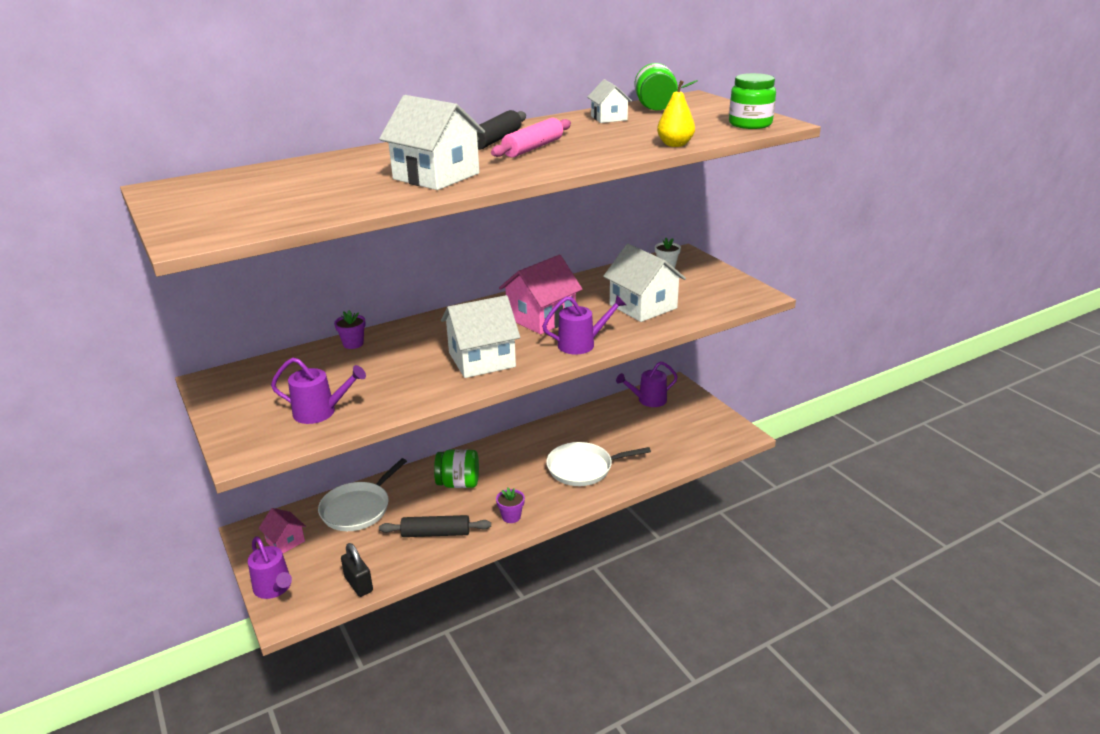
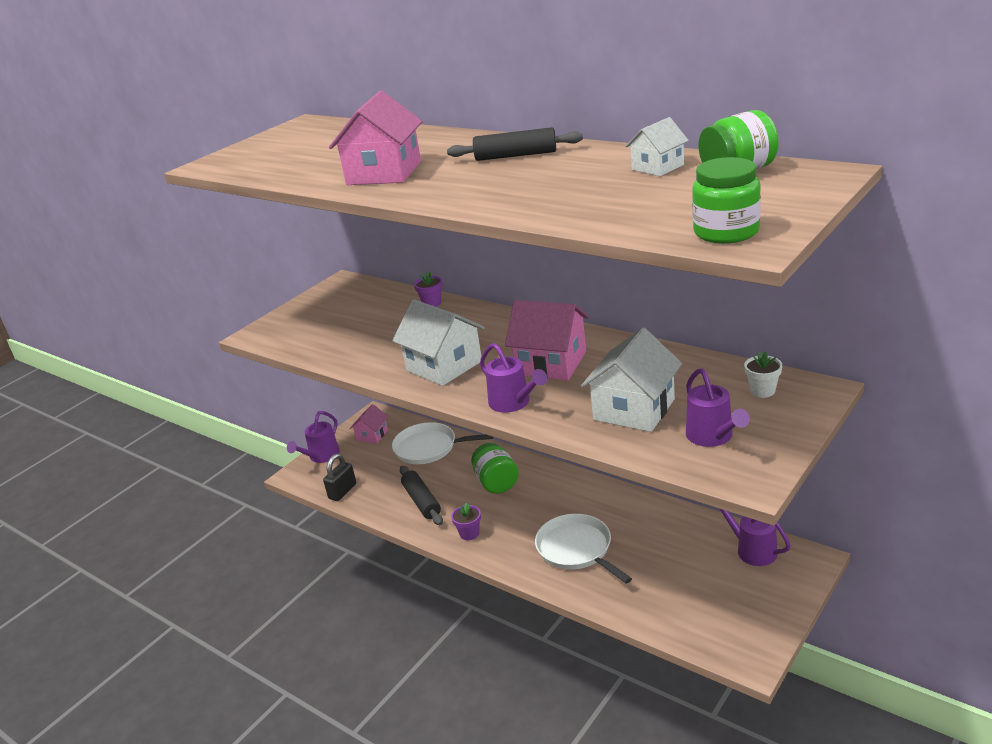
camera: 70 degrees right, 0 degrees up
(321, 412) = (320, 336): purple watering can -> purple watering can (713, 437)
(436, 176) = (384, 173): white house -> pink house
(533, 148) = (502, 175): pink rolling pin -> none
(675, 145) = (579, 221): yellow pear -> none

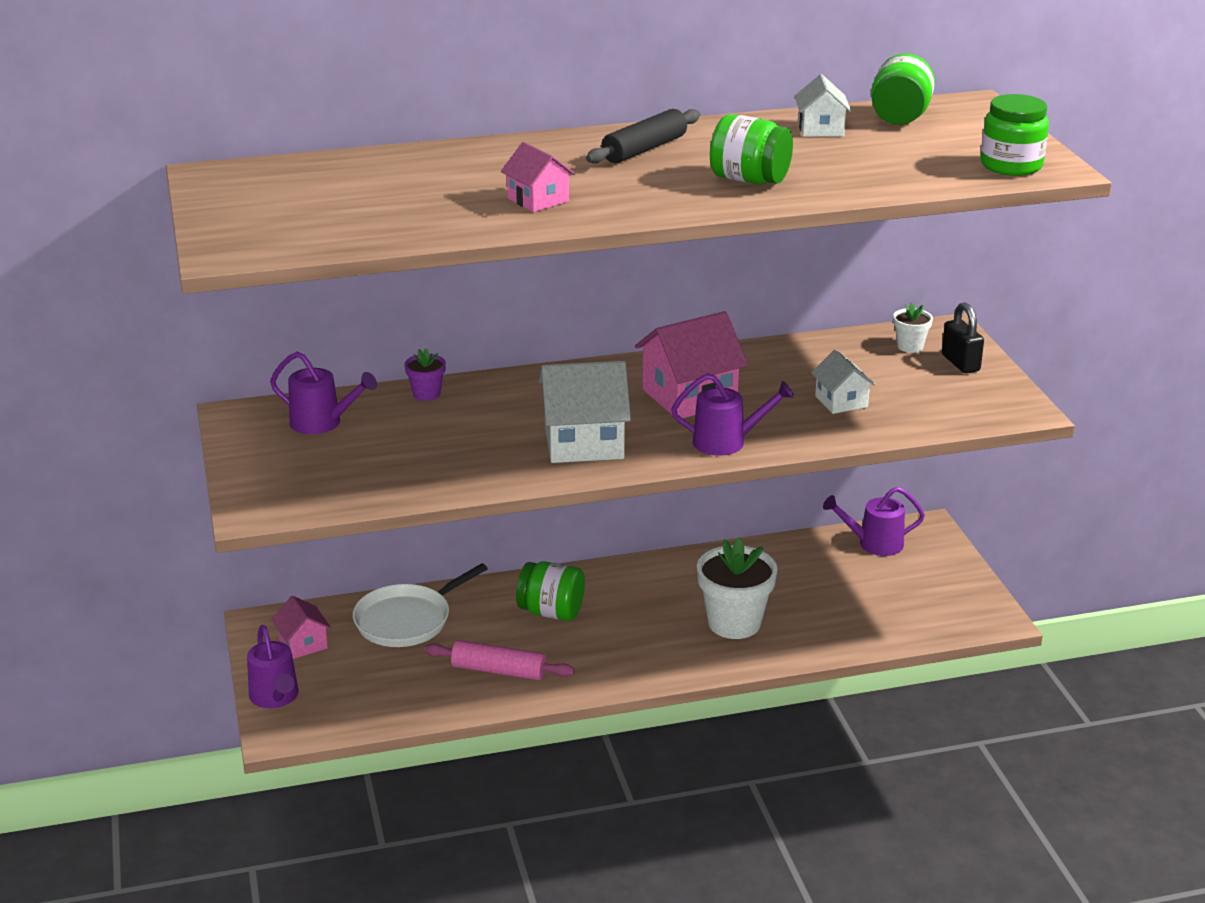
camera: 55 degrees left, 0 degrees up
(342, 491) = (380, 713): black padlock -> black padlock (960, 363)
(384, 173) = (538, 200): pink house -> pink house, size x0.56
(421, 501) = (499, 671): black rolling pin -> pink rolling pin
(469, 533) = (607, 668): purple flower pot -> none
(519, 192) = (749, 180): none -> green jar
(577, 549) = (734, 623): white pan -> white flower pot
(634, 409) = (841, 401): white house -> white house, size x0.56
(713, 437) = (940, 394): purple watering can -> purple watering can (322, 423)

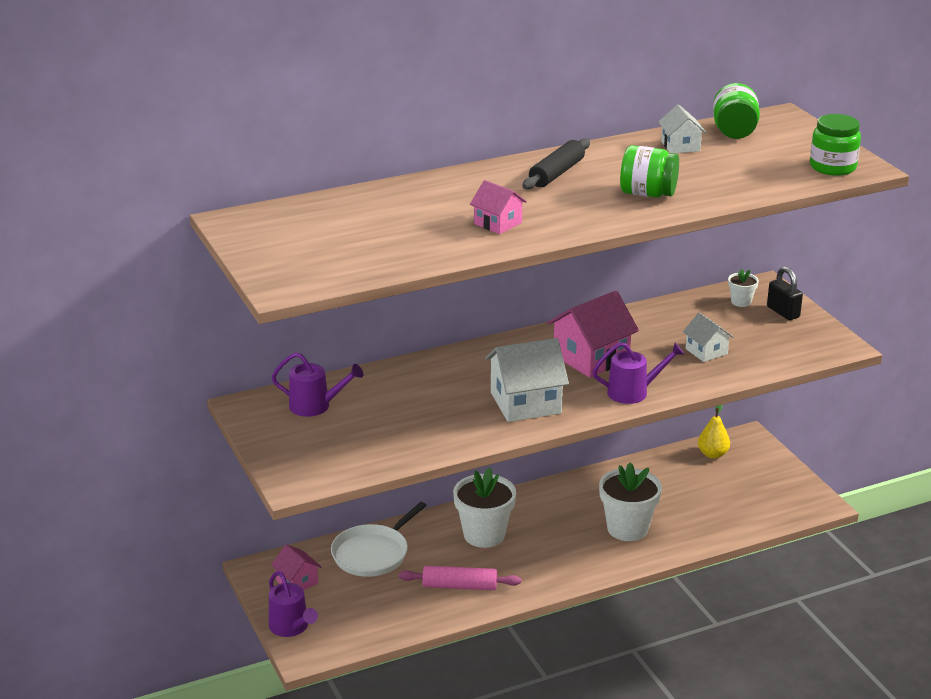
camera: 10 degrees left, 0 degrees up
(426, 394) = (387, 374): purple flower pot -> none
(551, 612) = (484, 535): green jar -> white flower pot
(874, 544) = (713, 454): purple watering can -> yellow pear

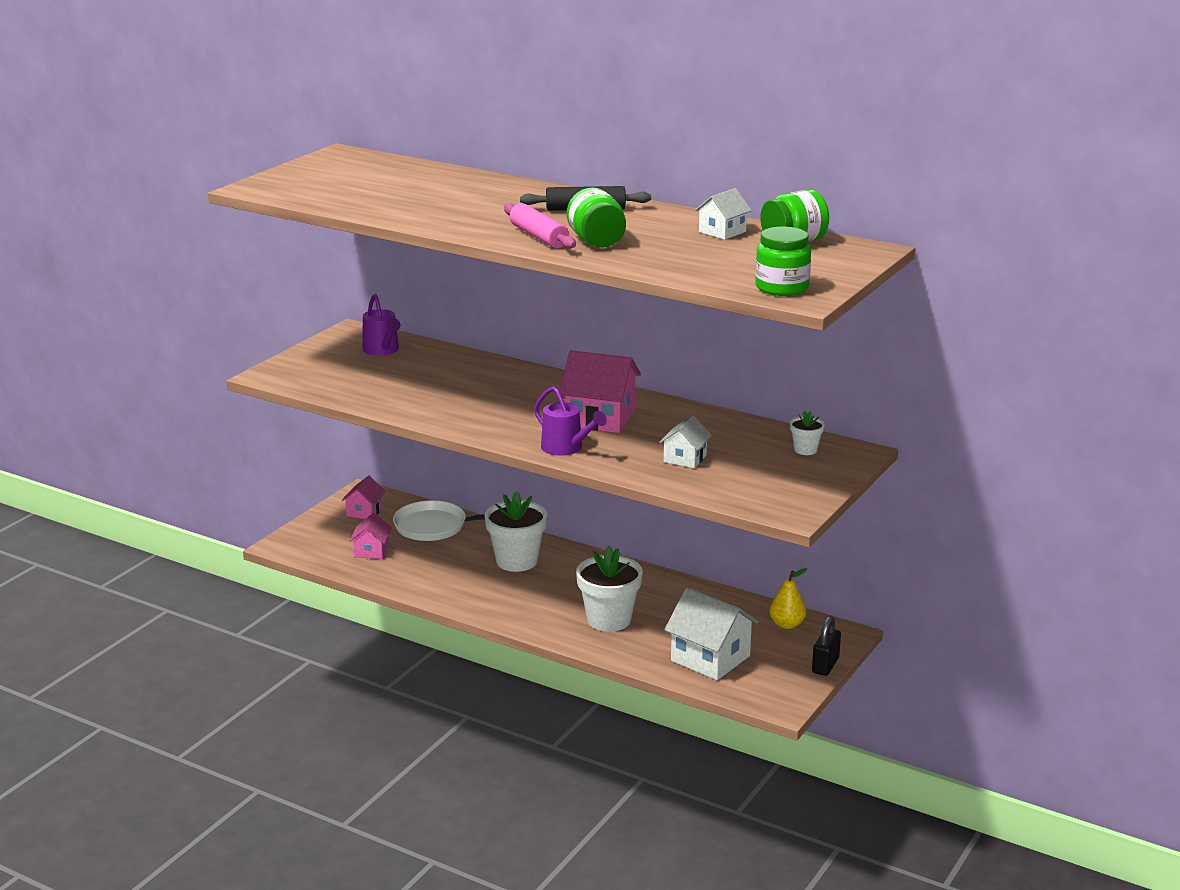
camera: 55 degrees right, 5 degrees down
(291, 627) = (307, 530): purple watering can -> none
(459, 586) = (434, 574): pink rolling pin -> pink rolling pin (539, 237)
(498, 223) = (456, 214): pink house -> pink house (371, 551)
(525, 403) = (489, 414): white house -> white house (710, 658)
(783, 312) = (817, 472): black padlock -> black padlock (825, 665)

